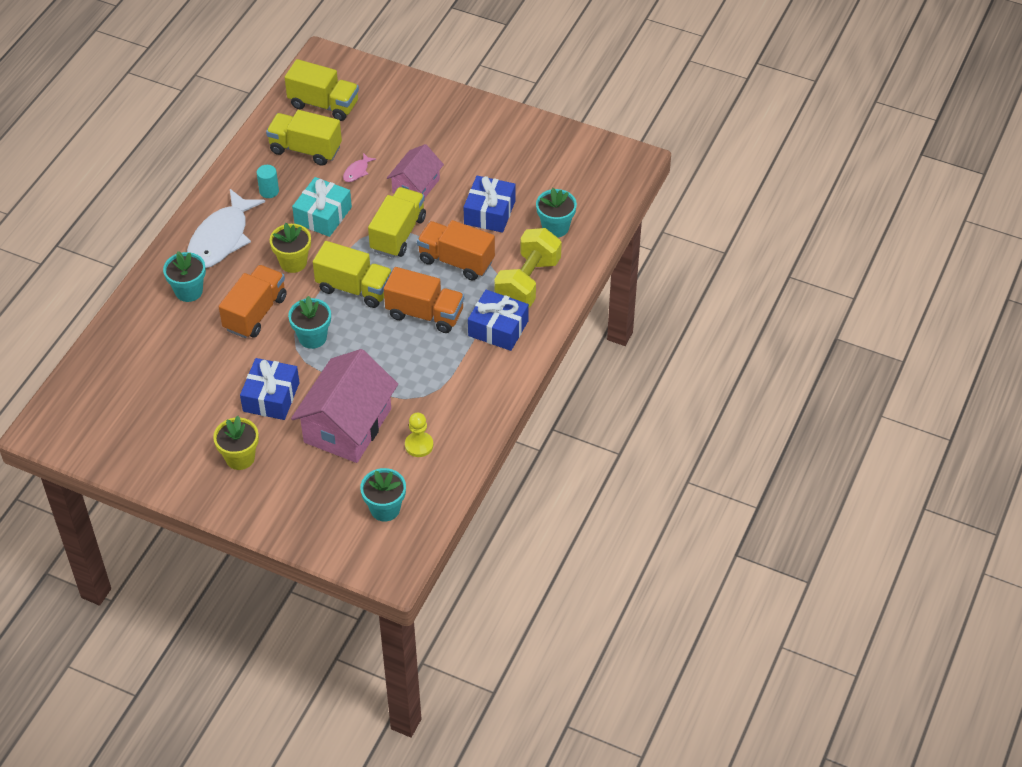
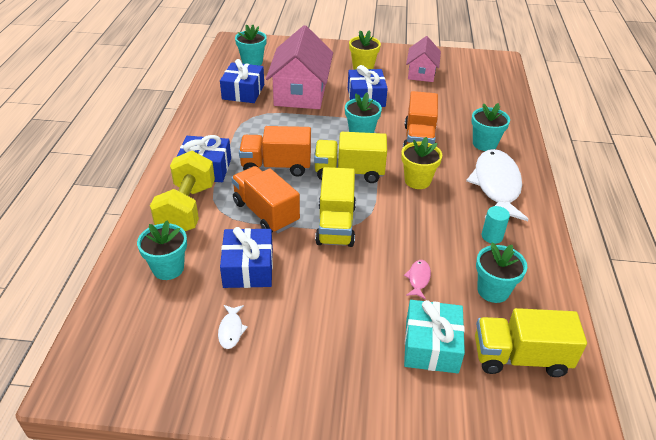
camera: 160 degrees right, 10 degrees down
(305, 149) = (493, 290): yellow truck -> turquoise flower pot
(323, 215) = (421, 225): turquoise gift -> turquoise gift (431, 346)
(416, 186) = (344, 278): pink house -> pink house (421, 73)
(419, 445) = (243, 92): yellow pawn -> blue gift
(456, 261) = (265, 213): orange truck -> orange truck turned 135 degrees counterclockwise
(518, 168) = (231, 330): none -> white fish

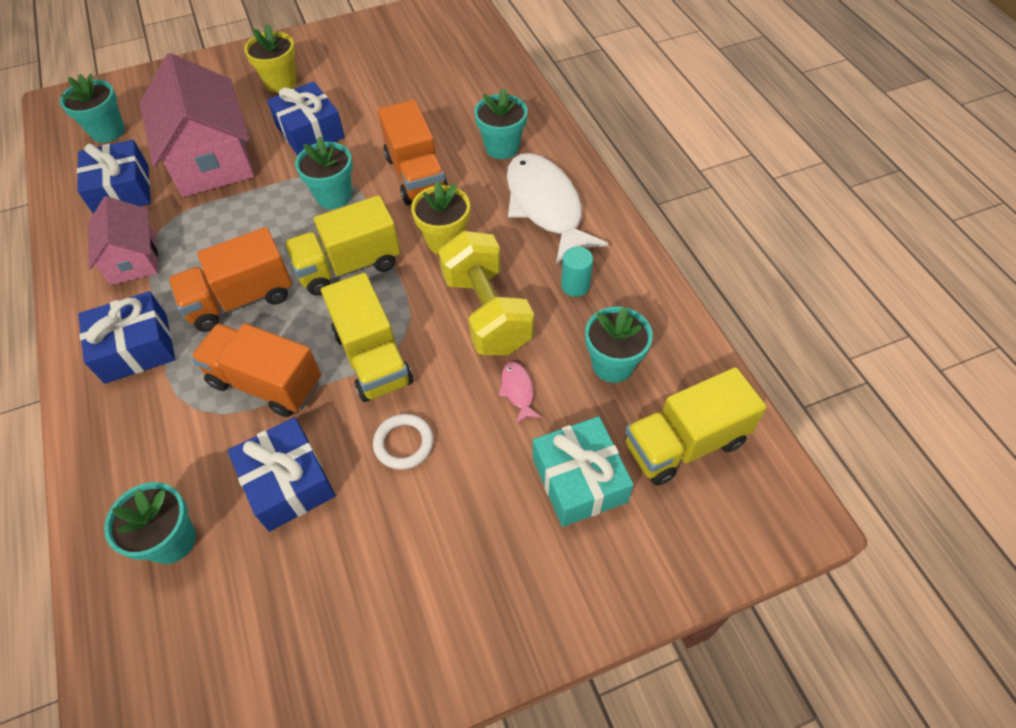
camera: 25 degrees left, 15 degrees up
(187, 209) = (145, 429): yellow dumbbell -> yellow dumbbell (487, 312)
(231, 330) = (316, 591): white fish -> none
(328, 277) = (404, 443): none -> white ring
(421, 73) = (366, 62): pink house -> pink house (133, 259)

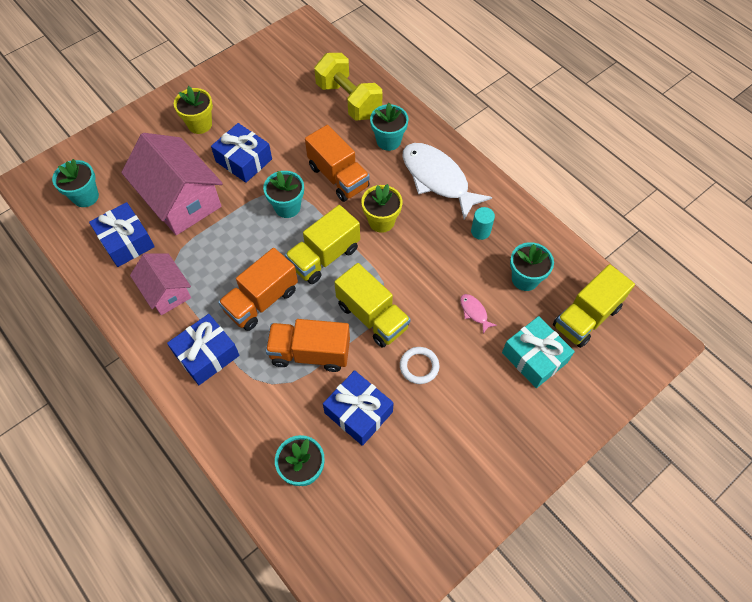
camera: 20 degrees left, 5 degrees up
(487, 312) = (432, 265): yellow dumbbell -> yellow dumbbell (349, 100)

